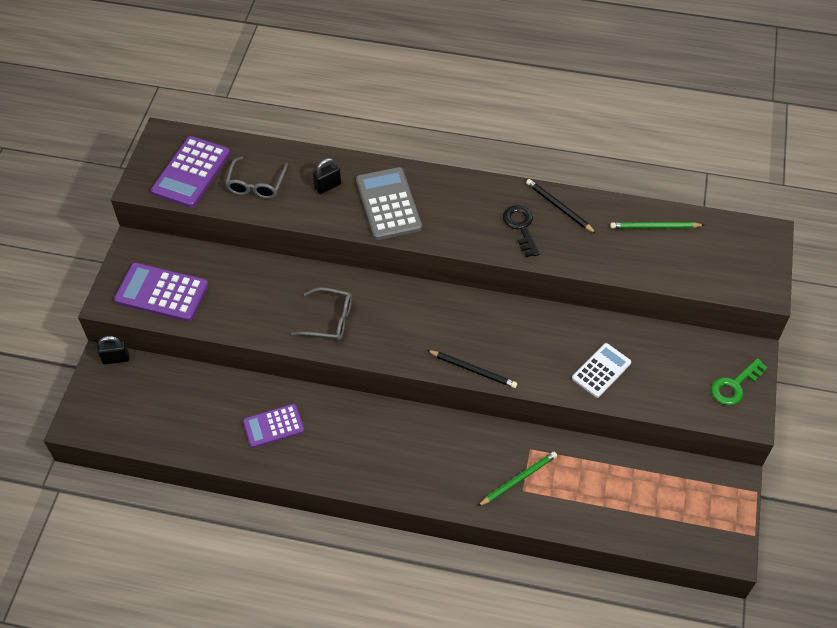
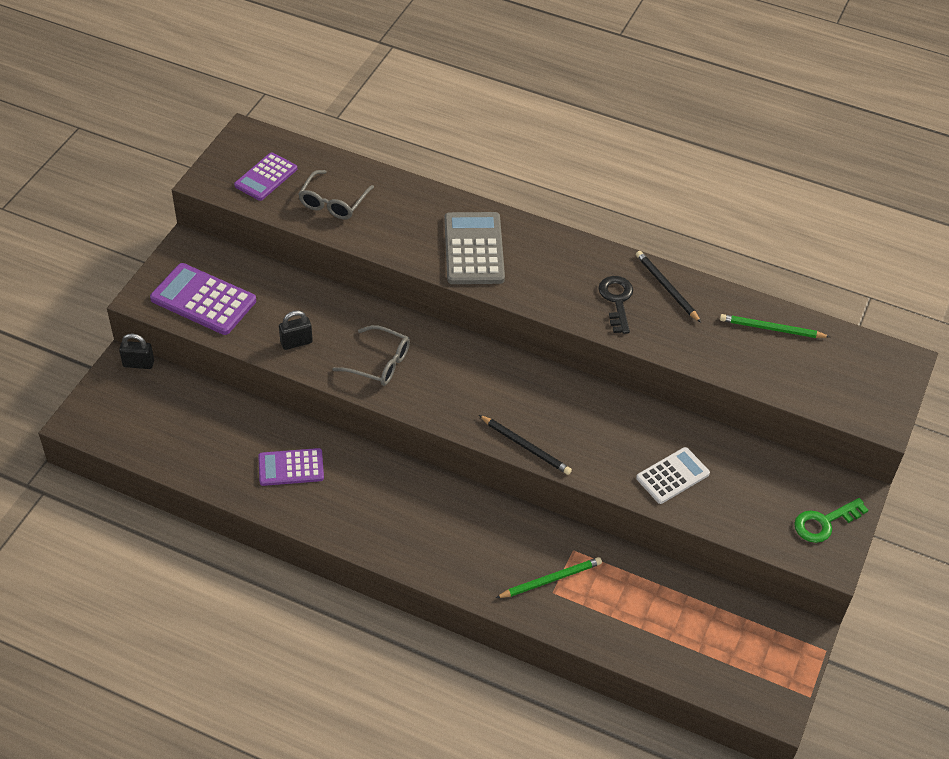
camera: 10 degrees right, 5 degrees down
(191, 172) = (266, 177): purple calculator -> purple calculator, size x0.65
(327, 186) = (411, 218): black padlock -> black padlock (296, 342)

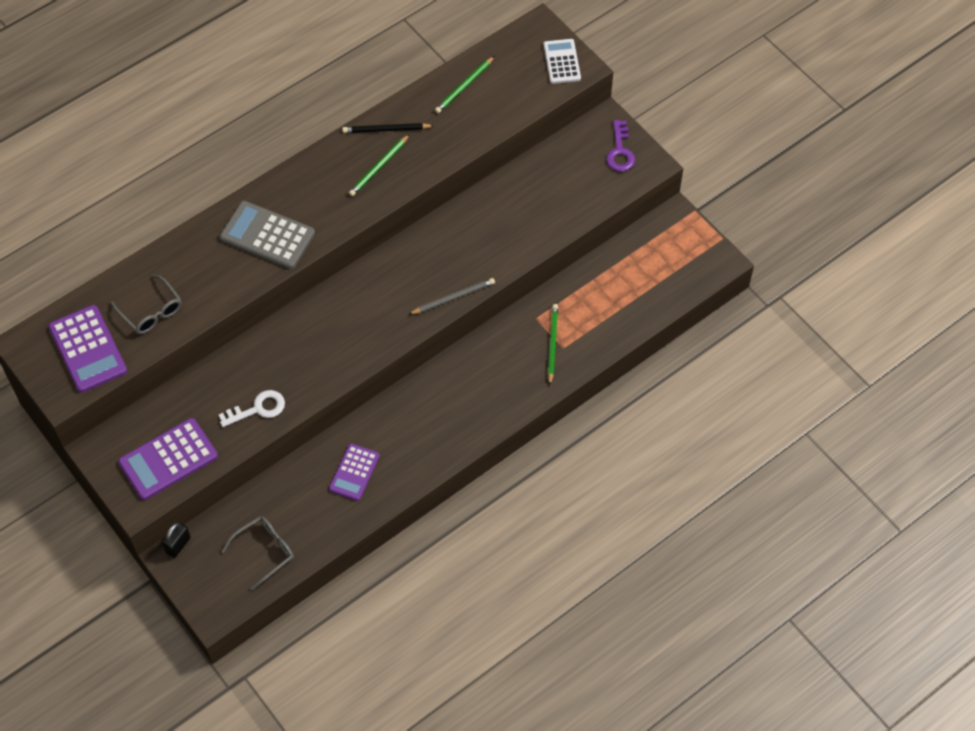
camera: 60 degrees left, 10 degrees up
(266, 177) = (88, 349): purple calculator -> purple calculator, size x1.53
(296, 342) = (258, 409): black padlock -> white key
(379, 363) = (315, 359): grey glasses -> grey glasses (264, 551)
(526, 446) = (453, 298): black pencil -> grey pencil
(616, 300) = (379, 167): black key -> green pencil
(672, 476) = (532, 219): white calculator -> white calculator (562, 62)
(824, 522) = (620, 151): green key -> purple key

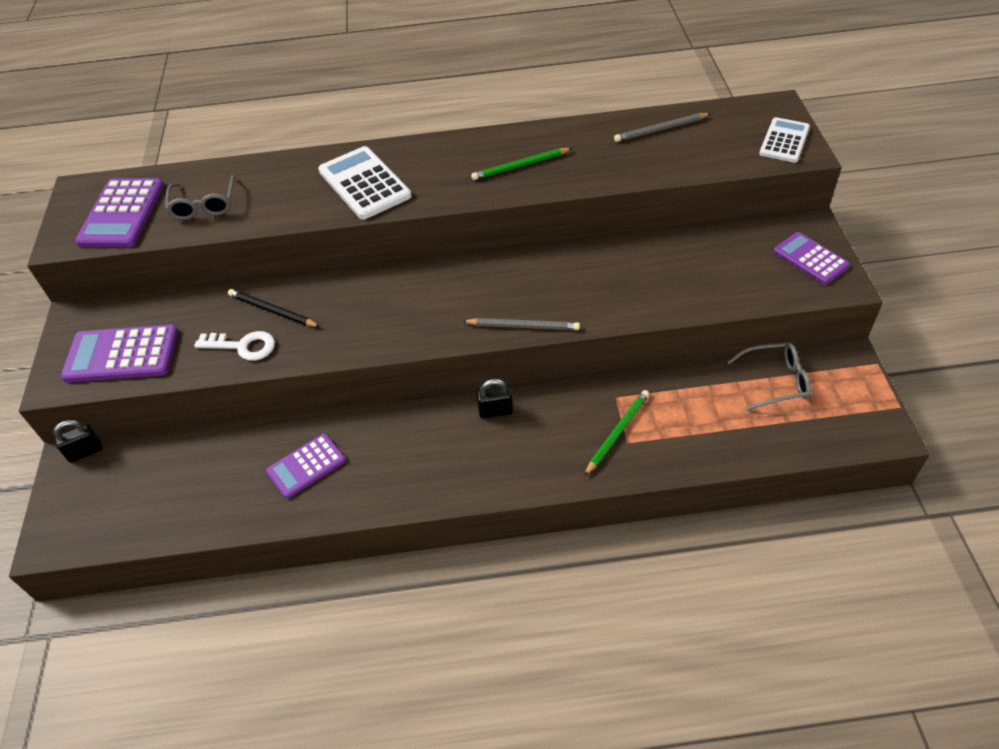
camera: 35 degrees right, 10 degrees down
(264, 551) = (152, 502): grey glasses -> grey glasses (774, 381)
(267, 236) = (364, 184): grey calculator -> white calculator
(386, 130) = (552, 139): black pencil -> black pencil (272, 310)
(459, 368) = (495, 411): none -> black padlock
(464, 86) = (660, 129): green pencil -> grey pencil
(620, 151) = (810, 258): purple key -> purple calculator

